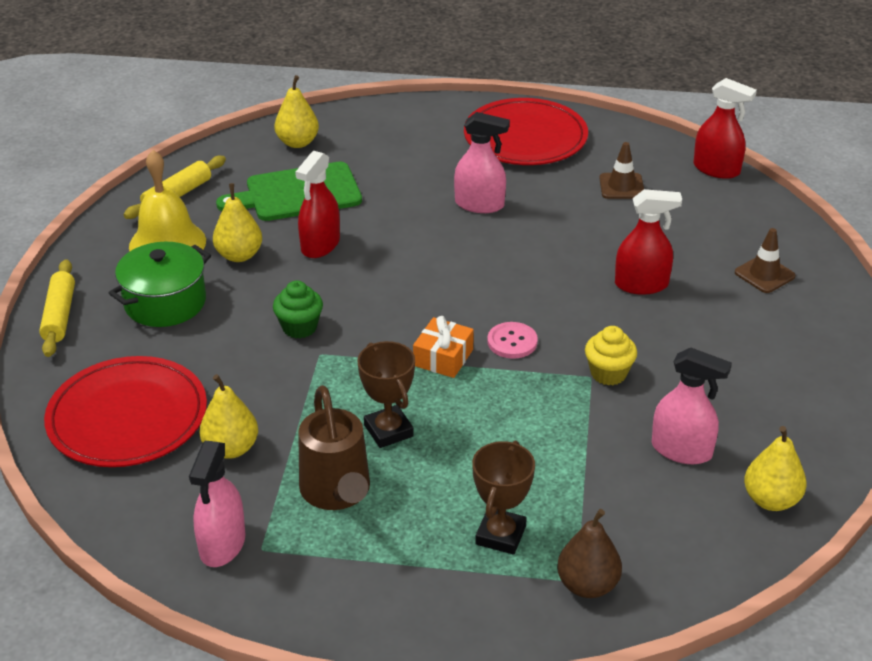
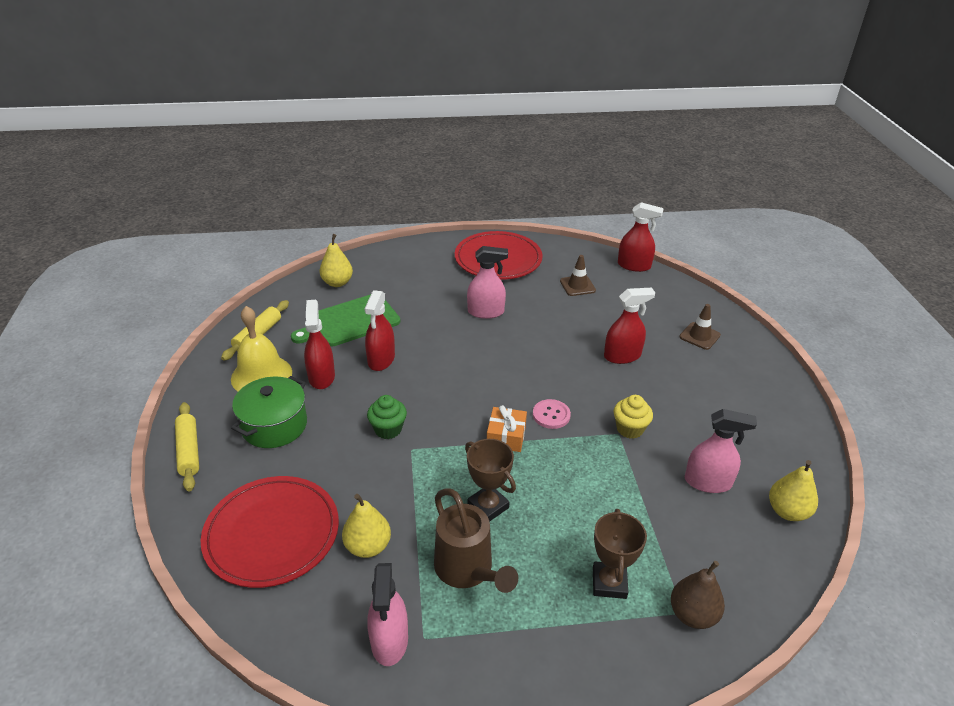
camera: 15 degrees left, 0 degrees up
(239, 255) = (321, 377): yellow pear -> red spray bottle

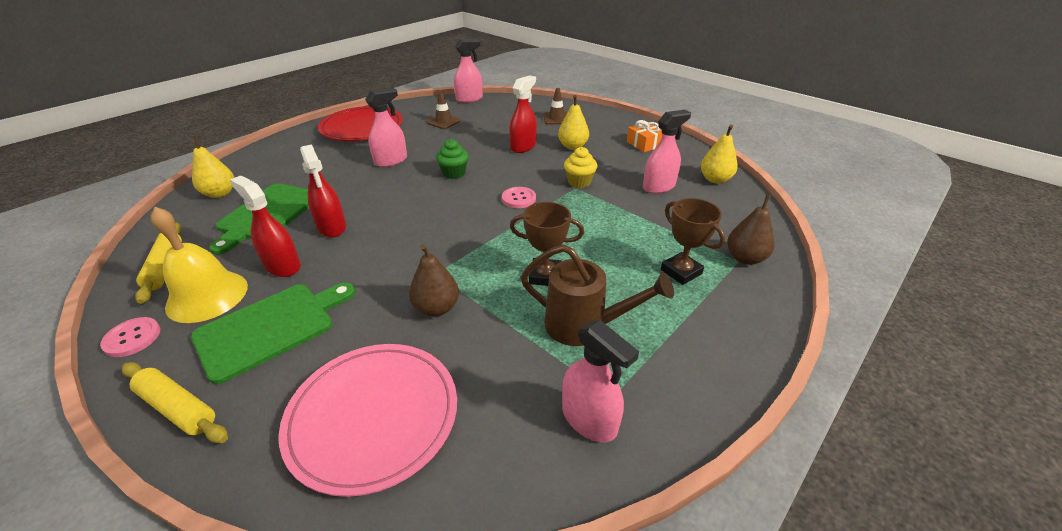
camera: 40 degrees left, 0 degrees up
(203, 383) = (132, 338): none -> pink button
(272, 533) = (373, 416): red plate -> pink plate
(274, 425) = (270, 328): green pot -> green cutting board
(368, 546) = (483, 363): yellow pear -> yellow pear (572, 146)
(382, 480) = (436, 308): none -> brown pear
(388, 429) = (398, 270): green cupcake -> green cupcake (454, 173)
(506, 436) = (502, 226): orange gift -> orange gift (644, 144)
(634, 266) = (469, 99): red spray bottle -> pink spray bottle

